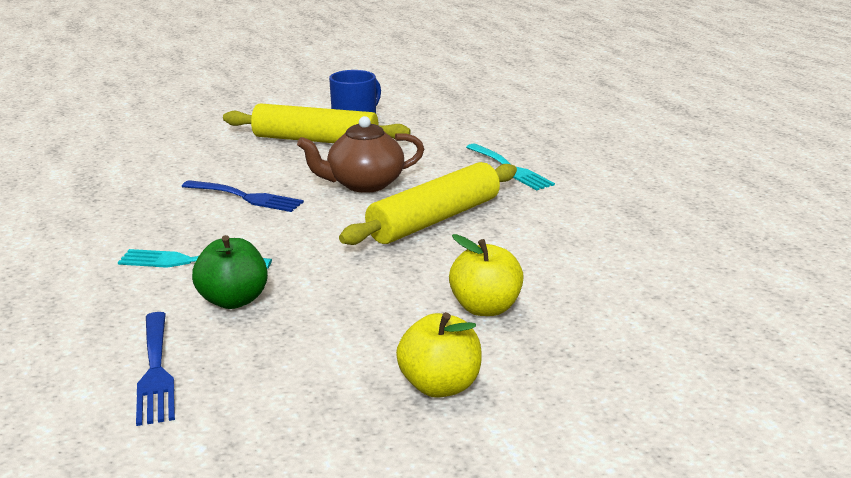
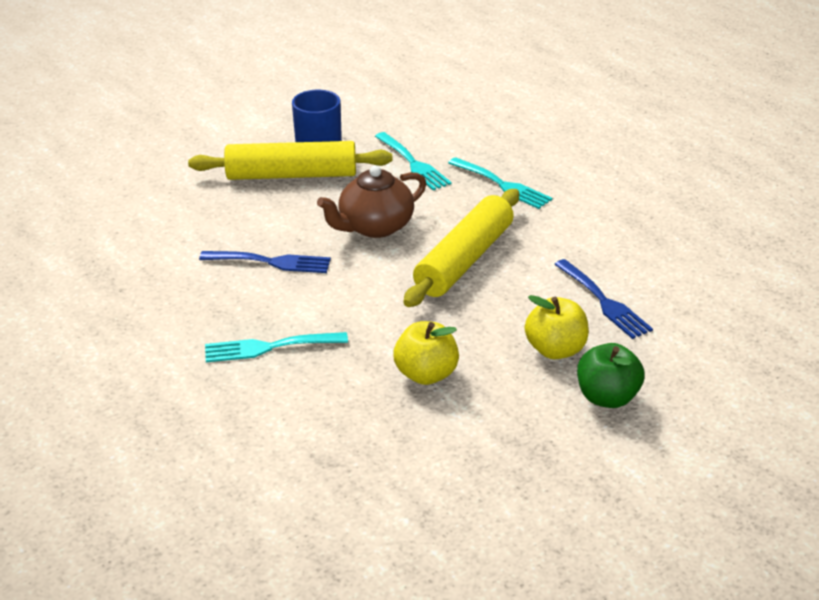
camera: 15 degrees left, 10 degrees up
(156, 371) = (322, 462): blue fork -> blue fork (604, 302)
(233, 300) = (339, 381): green apple -> green apple (607, 397)
(433, 145) = (413, 163): none -> turquoise fork
(439, 385) = (556, 430): yellow apple -> yellow apple (426, 374)

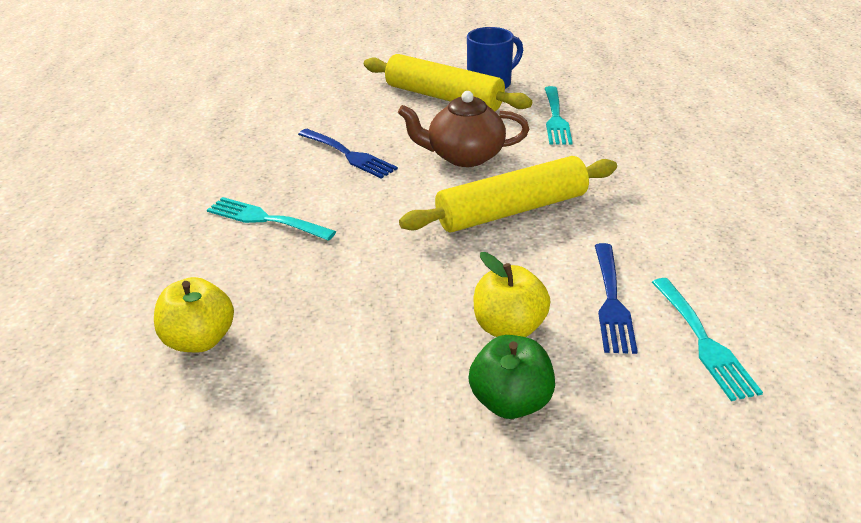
camera: 35 degrees right, 0 degrees up
(426, 374) = (361, 297): yellow apple -> yellow apple (199, 340)
(502, 185) = (620, 160): turquoise fork -> turquoise fork (704, 341)

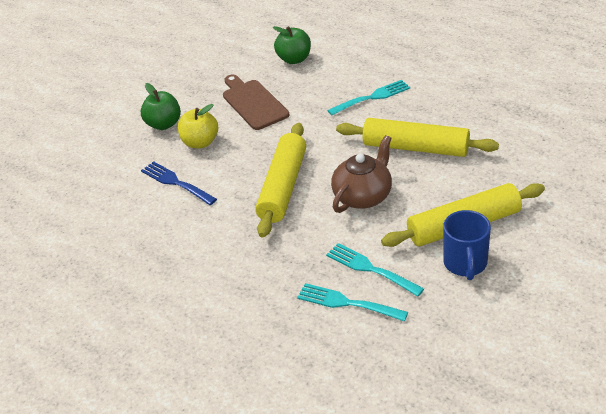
camera: 130 degrees right, 5 degrees up
(199, 340) = (294, 59): yellow apple -> green apple
(349, 155) = (415, 148): blue fork -> yellow rolling pin
(363, 323) = (253, 103): none -> brown cutting board
(704, 341) = (120, 196): turquoise fork -> turquoise fork (347, 303)

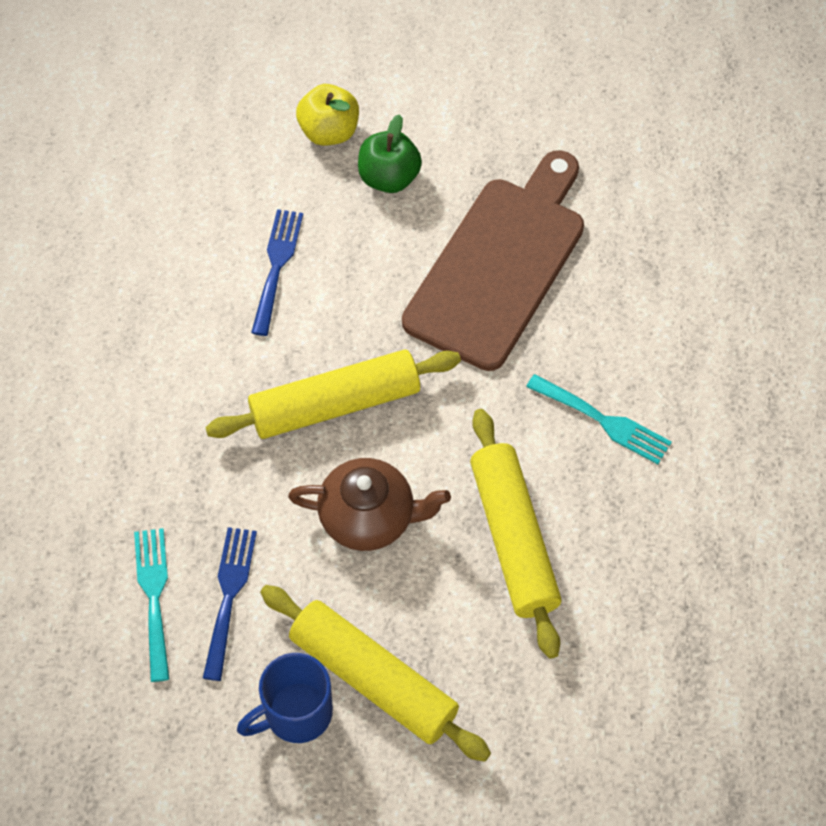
camera: 55 degrees right, 20 degrees up
(200, 142) = (374, 247): yellow apple -> yellow apple (329, 131)
(253, 103) = (499, 265): brown cutting board -> brown cutting board, size x1.63
(294, 59) = (639, 262): green apple -> none
(370, 269) = (229, 595): turquoise fork -> blue fork

